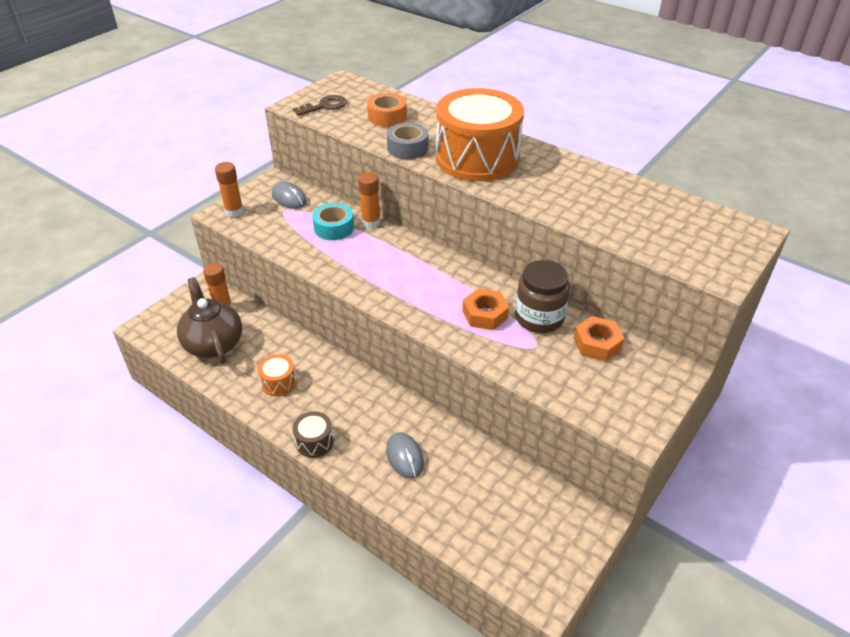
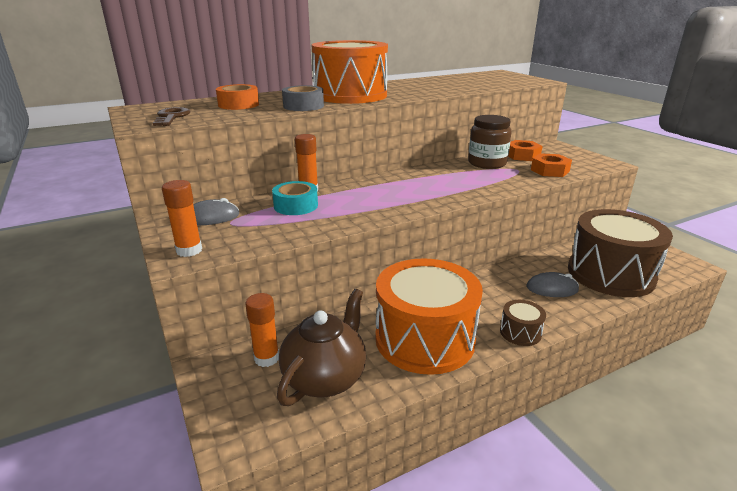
camera: 65 degrees left, 15 degrees down
(213, 343) = (325, 378): brown teapot -> brown teapot turned 120 degrees clockwise
(279, 382) = (424, 339): orange drum -> orange drum, size x2.42
(467, 507) = (610, 274): none -> brown drum
(485, 314) = (472, 176): orange nut -> orange nut (550, 170)

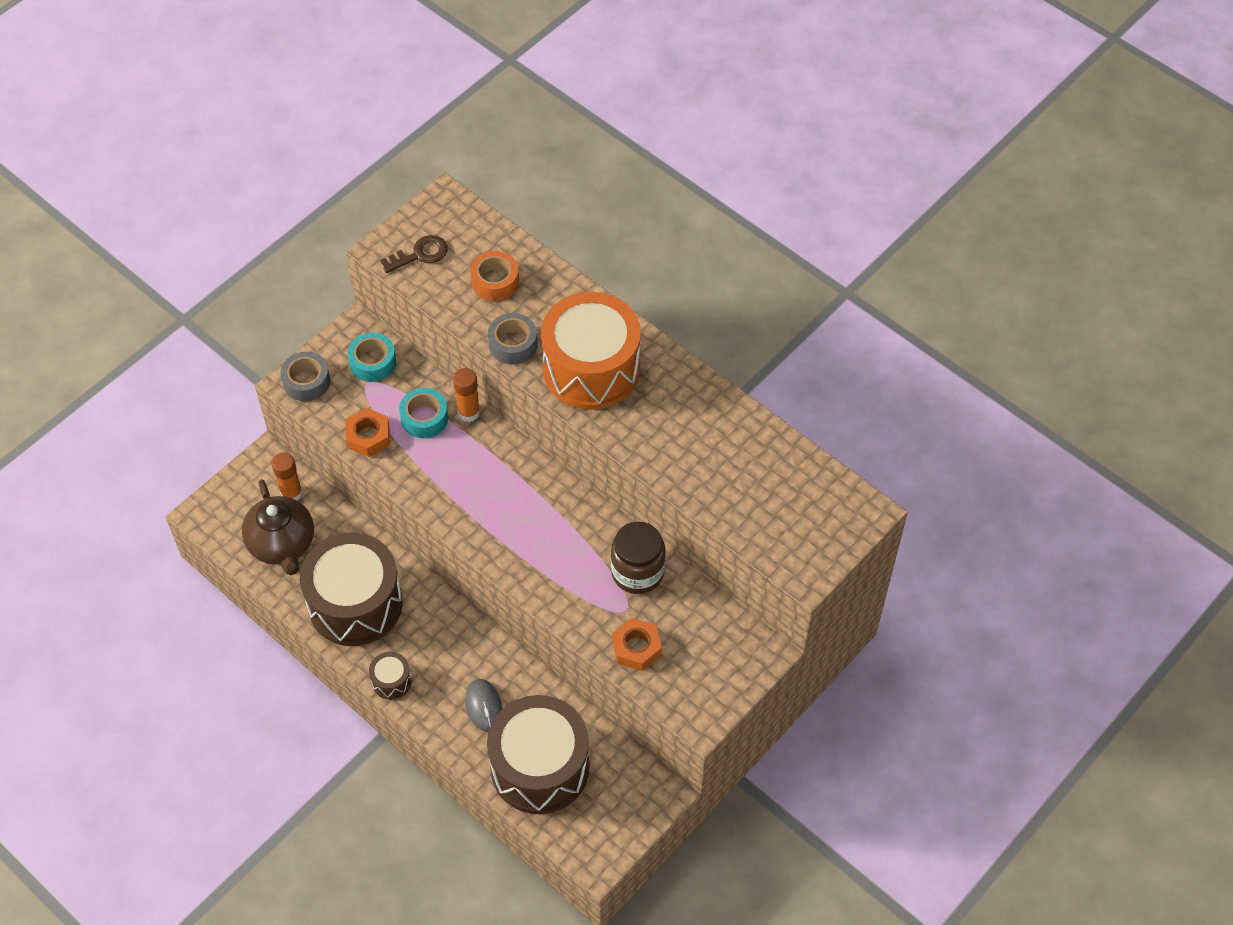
camera: 70 degrees right, 30 degrees up
(189, 250) = (306, 381): orange glue stick -> grey tape
(211, 217) = (373, 362): grey mouse -> turquoise tape
(325, 378) = (282, 544): brown teapot -> brown teapot turned 60 degrees clockwise
(424, 339) = (355, 603): orange drum -> brown drum
(522, 155) = (691, 611): orange nut -> orange nut (368, 436)

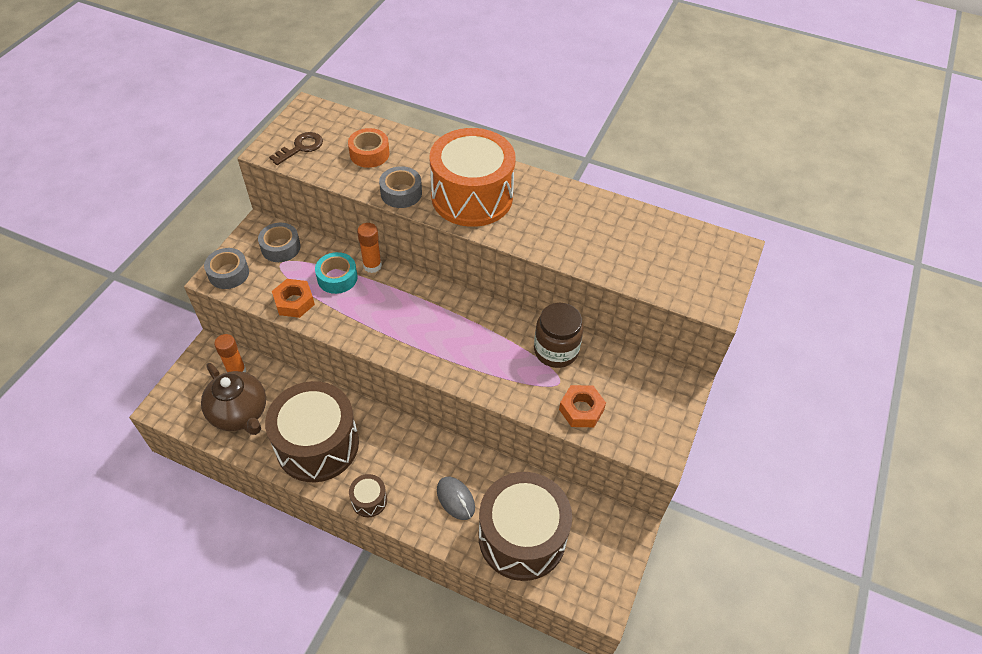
camera: 20 degrees left, 5 degrees down
(373, 362) = (281, 247): turquoise tape -> grey tape

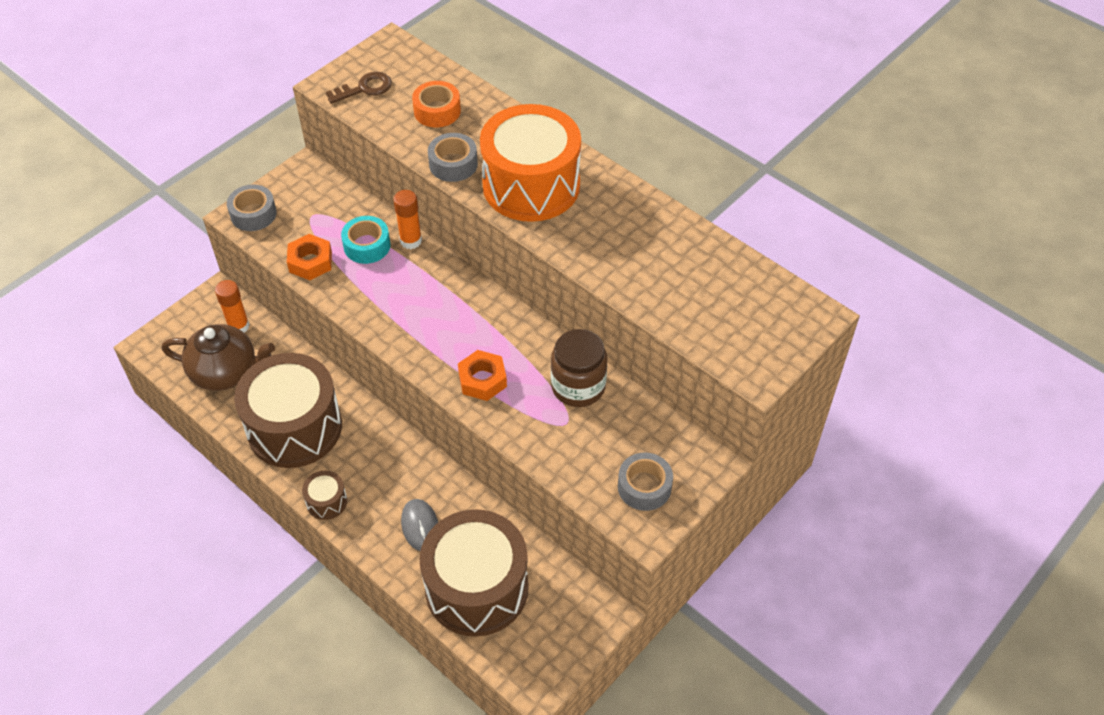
camera: 20 degrees right, 0 degrees up
(240, 413) = (226, 372): brown teapot -> brown teapot turned 60 degrees counterclockwise
(281, 247) = (319, 197): grey tape -> grey tape (644, 487)
(581, 410) = (577, 459): orange nut -> orange nut (482, 380)

